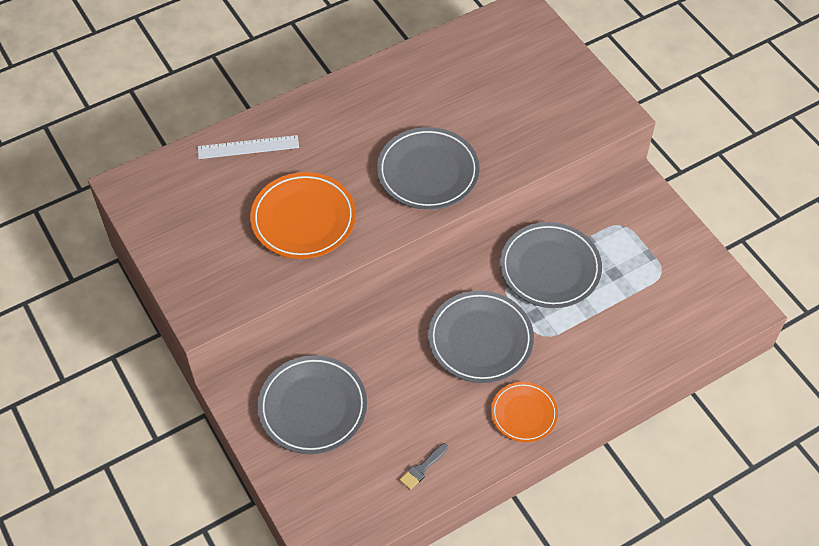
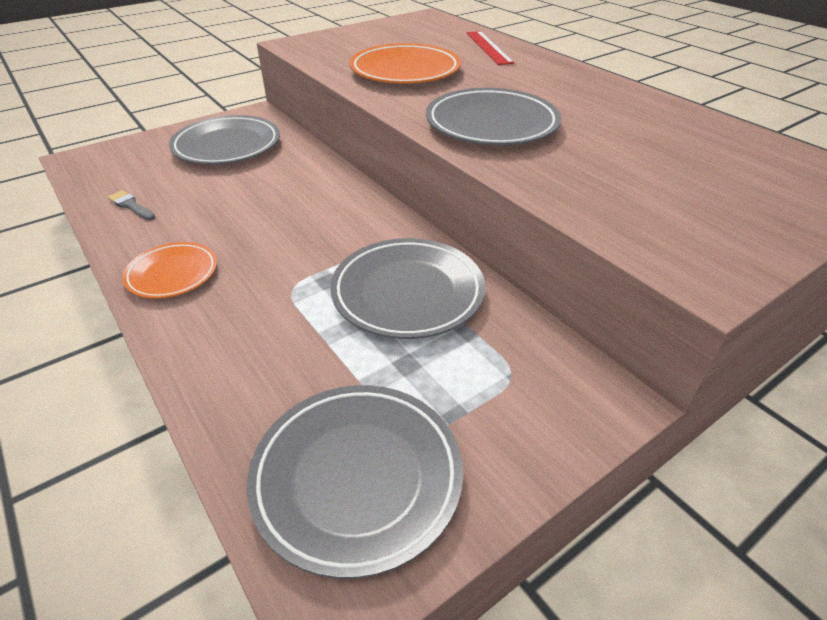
camera: 85 degrees right, 15 degrees down
(248, 147) = (488, 47): white ruler -> red ruler
(480, 340) = (291, 237): grey plate -> grey plate (357, 477)

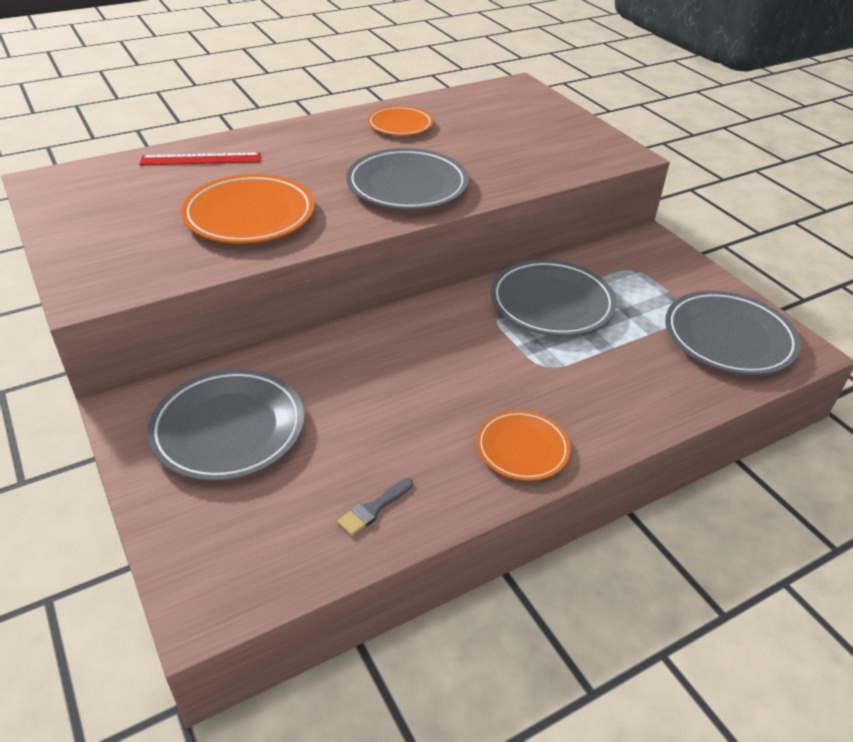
camera: 85 degrees left, 0 degrees up
(632, 112) = (400, 125): none -> orange plate

